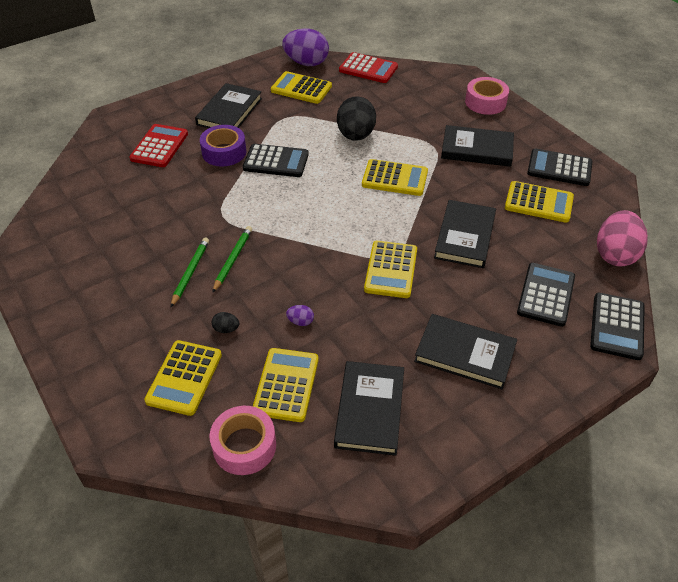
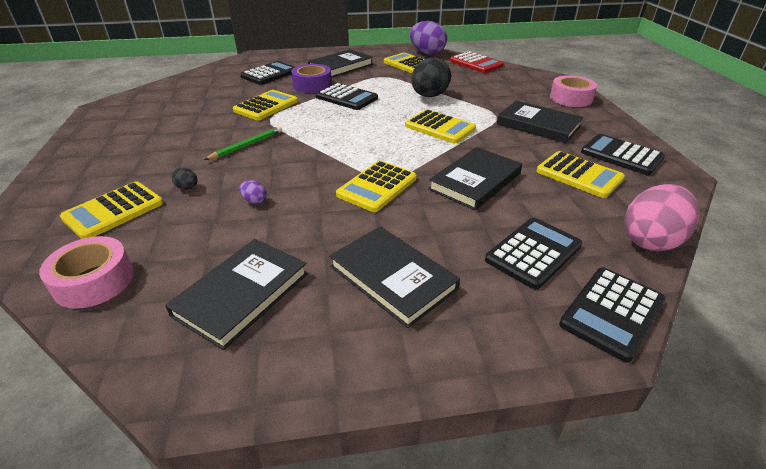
camera: 25 degrees right, 10 degrees down
(159, 146) = (269, 74): red calculator -> black calculator
(190, 272) = (205, 145): green pencil -> none
(286, 385) = (188, 244): yellow calculator -> yellow calculator (266, 106)

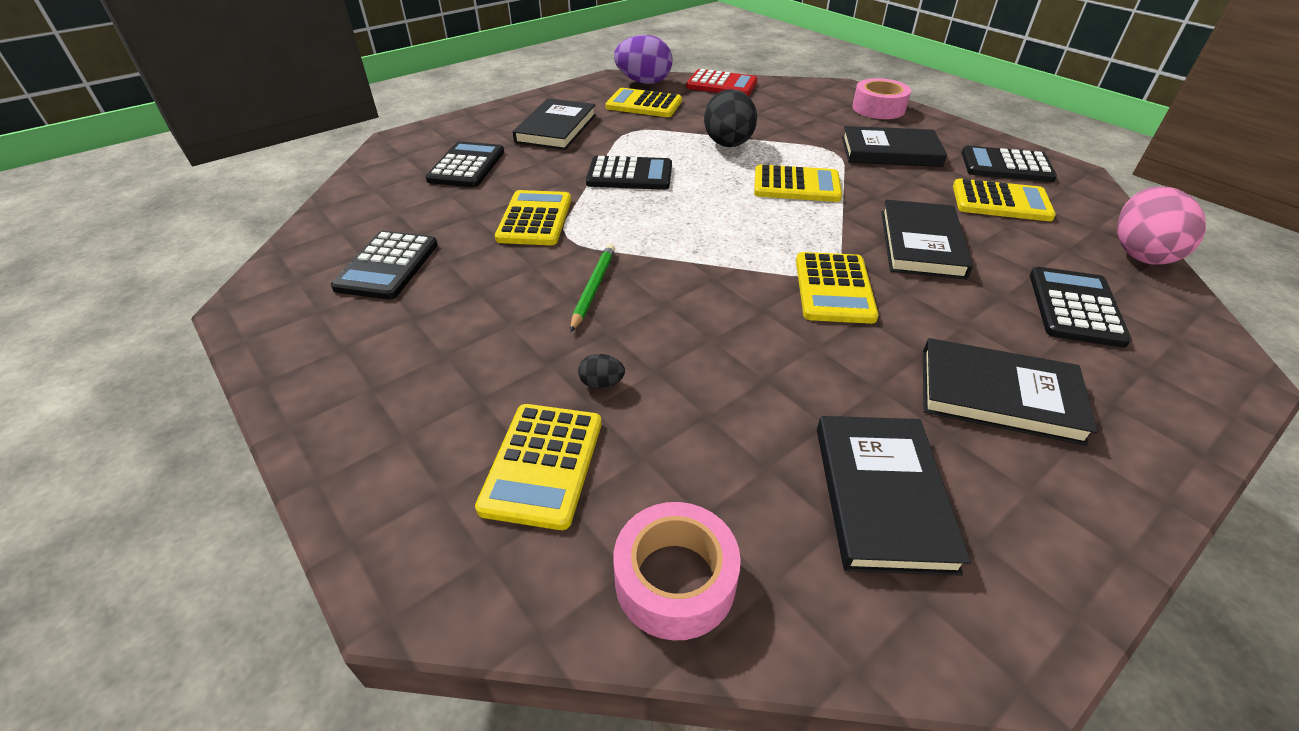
camera: 30 degrees left, 5 degrees up
(254, 201) = (720, 365): purple egg -> none
(312, 85) = (556, 168): purple tape -> none
(612, 312) = (1205, 342): black calculator -> black calculator (387, 266)

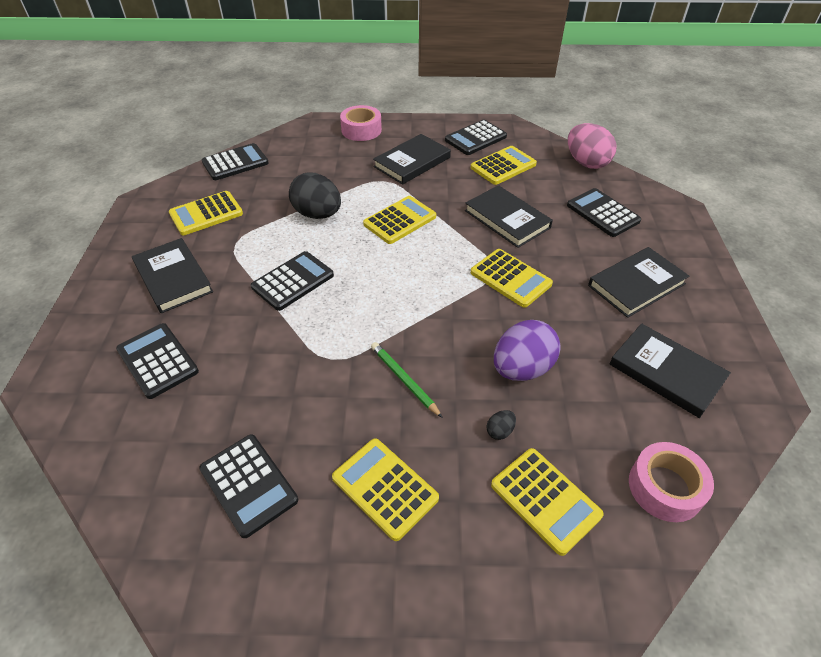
camera: 50 degrees left, 5 degrees up
(535, 219) = (288, 363): yellow calculator -> yellow calculator (385, 488)
(644, 82) = (172, 192): purple egg -> purple egg (522, 368)
(721, 84) = (235, 163): red calculator -> black calculator

